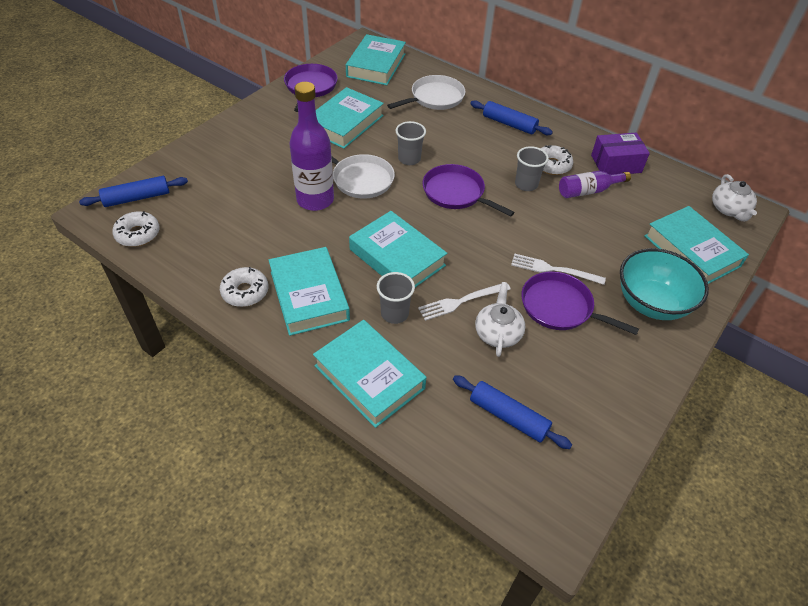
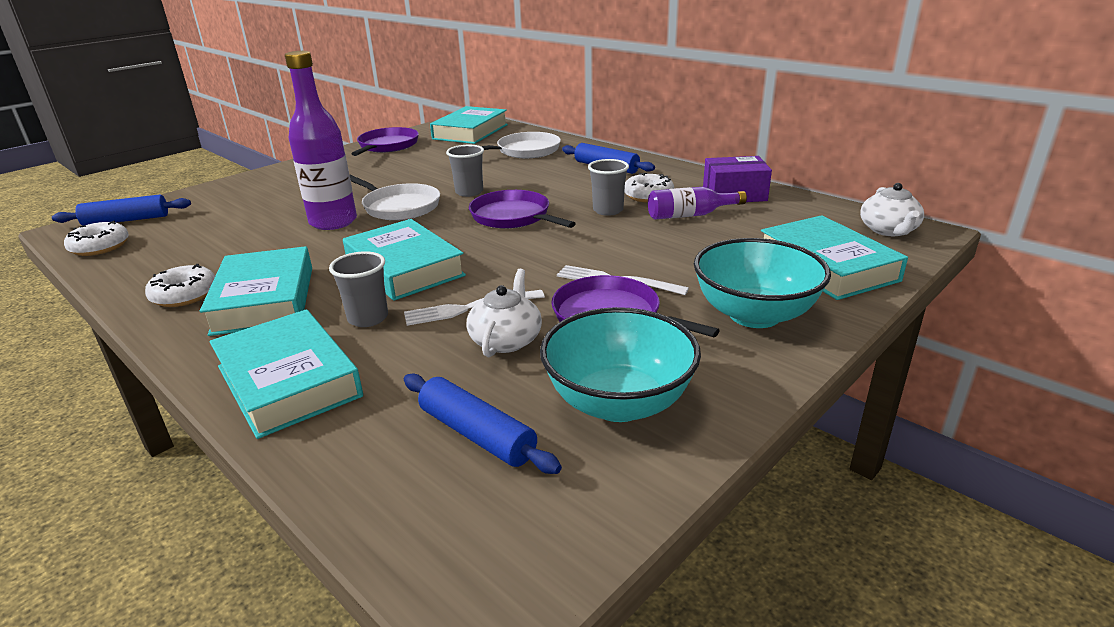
camera: 10 degrees right, 20 degrees down
(345, 123) = (409, 168): turquoise book -> none
(584, 386) = (618, 402): none -> turquoise bowl

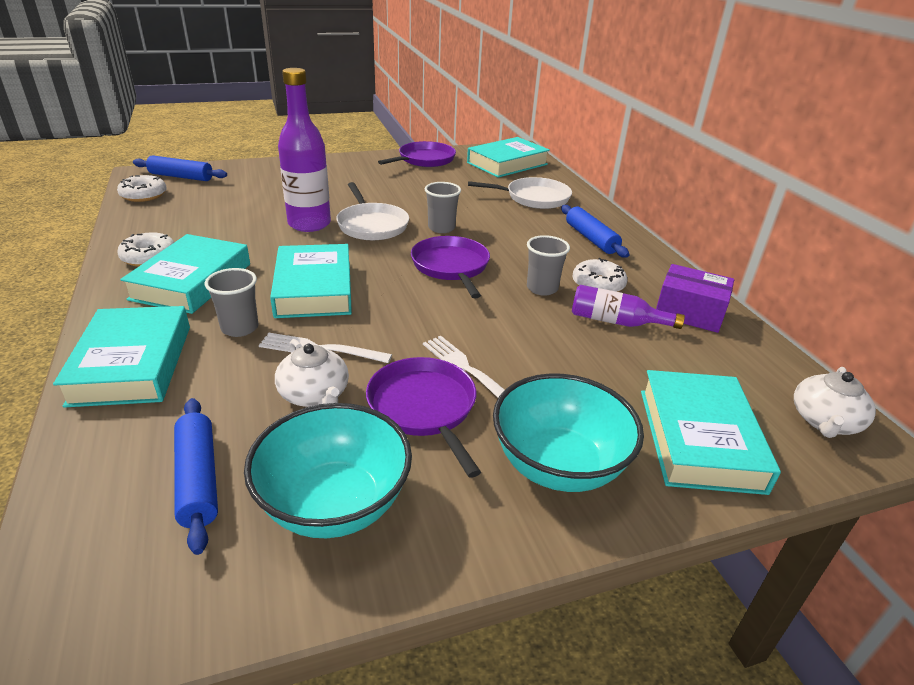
camera: 25 degrees right, 5 degrees up
(506, 340) = (314, 394): white teapot -> white teapot turned 105 degrees clockwise

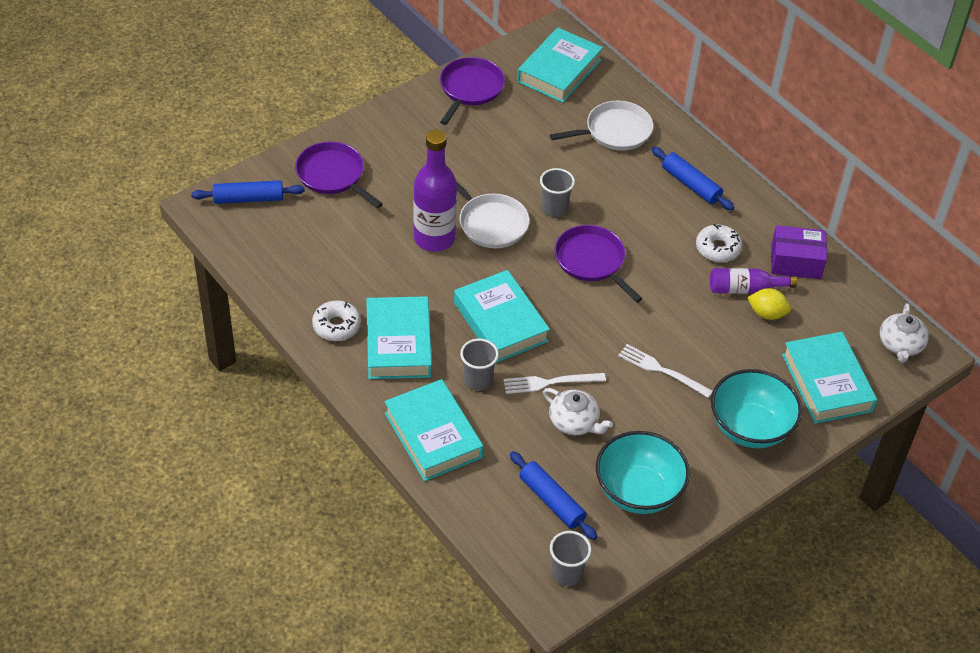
camera: 20 degrees left, 15 degrees up
(144, 195) = (243, 241): white donut -> none
(423, 407) = (650, 411): purple pan -> purple pan (332, 175)
(542, 288) = (676, 267): grey cup -> grey cup (567, 573)
(635, 348) = (767, 313): none -> yellow lemon

